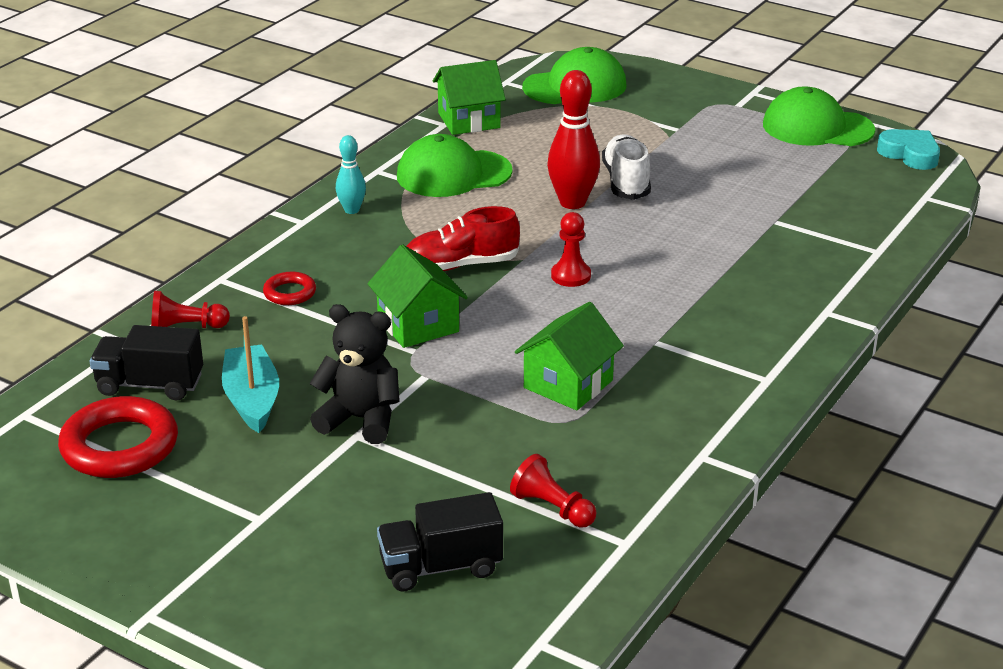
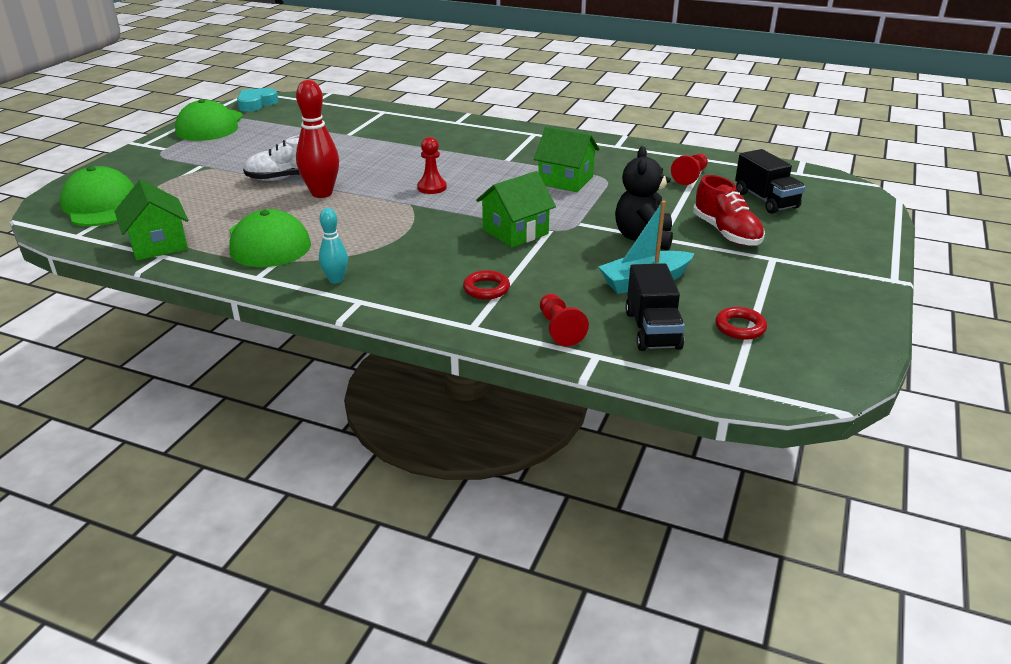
camera: 100 degrees left, 0 degrees up
(120, 446) = (740, 327): red ring -> red ring, size x0.51
(461, 265) = (425, 225): red shoe -> red shoe (726, 233)

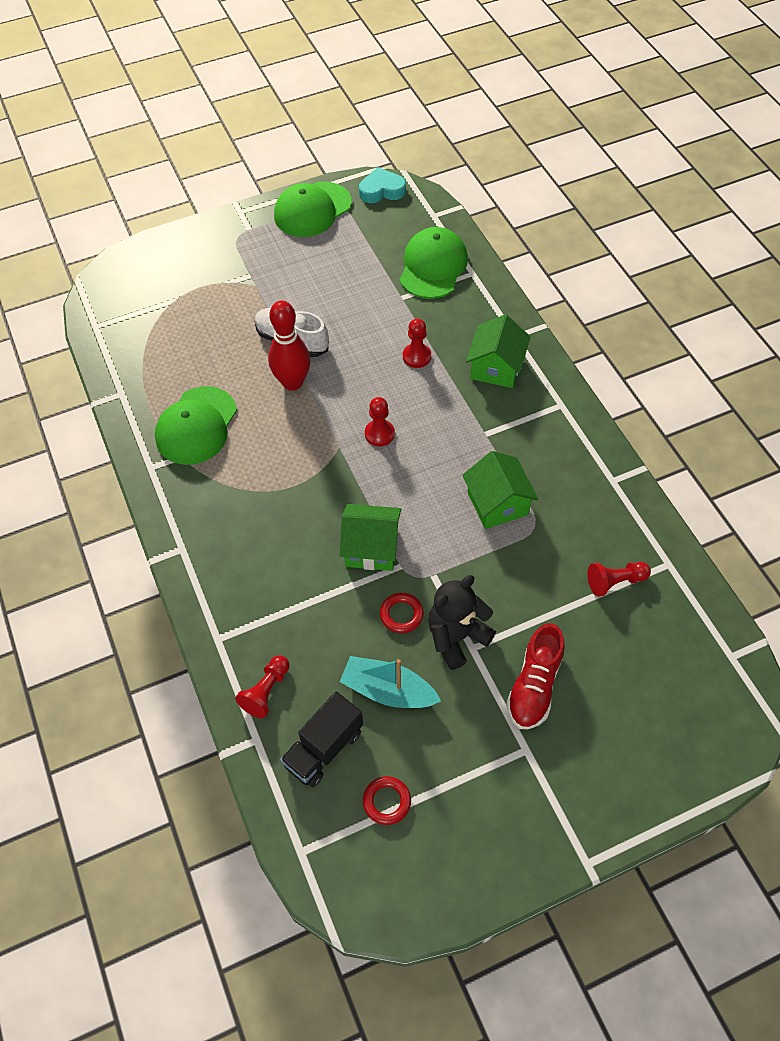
camera: 45 degrees right, 25 degrees up
(101, 205) = (141, 293): green cap -> green cap (433, 266)
(158, 245) = (130, 377): green house -> green house (496, 367)
(336, 279) = (192, 511): turquoise bowling pin -> none
(402, 151) = (416, 356): none -> red pawn
(486, 289) = (272, 603): red ring -> red ring (401, 614)
(766, 200) = (635, 671): black truck -> none

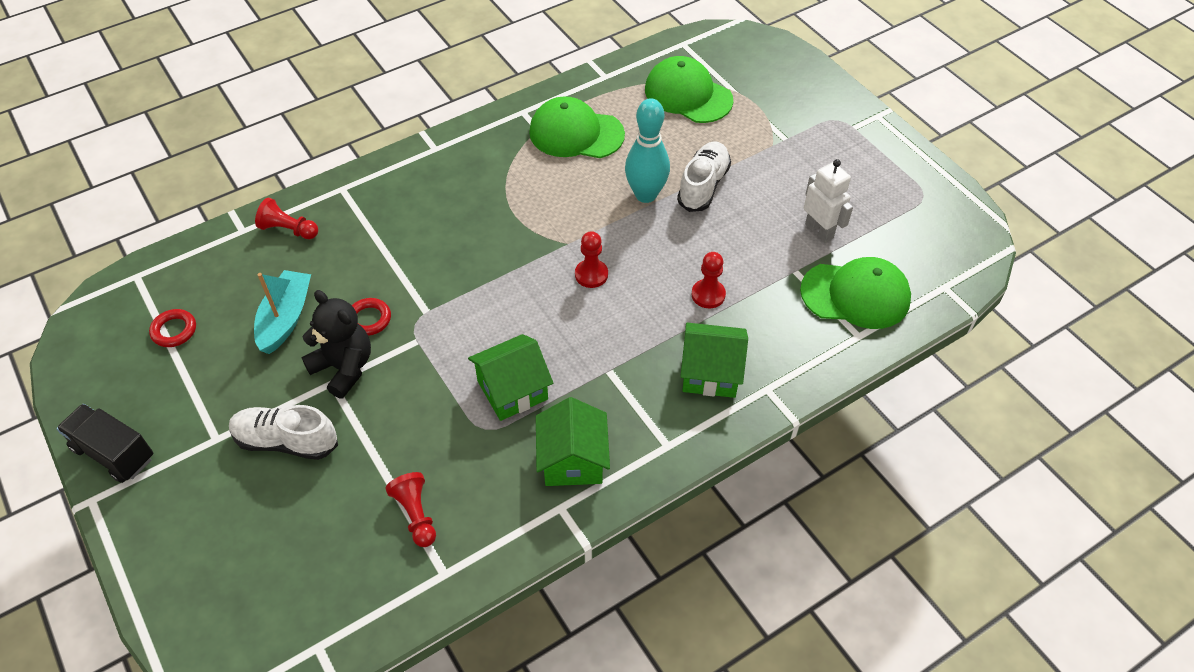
camera: 80 degrees right, 5 degrees down
(292, 382) = (646, 195): red bowling pin -> turquoise bowling pin
(312, 210) = (905, 174): green cap -> green cap (688, 95)
(324, 748) = (230, 278): black truck -> black truck (114, 453)
(362, 274) = (819, 231): none -> white robot
(371, 548) = (446, 286): green house -> green house (572, 460)
(382, 190) = (966, 231): turquoise heart -> none
(534, 686) = (286, 441): red shoe -> white shoe

